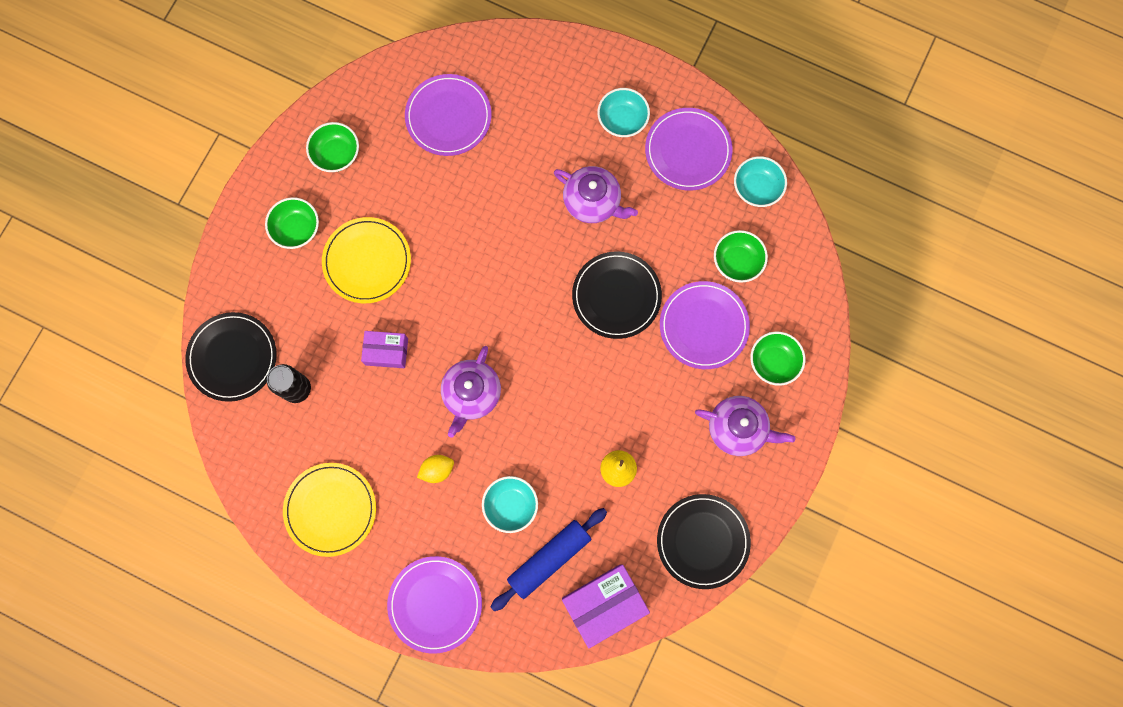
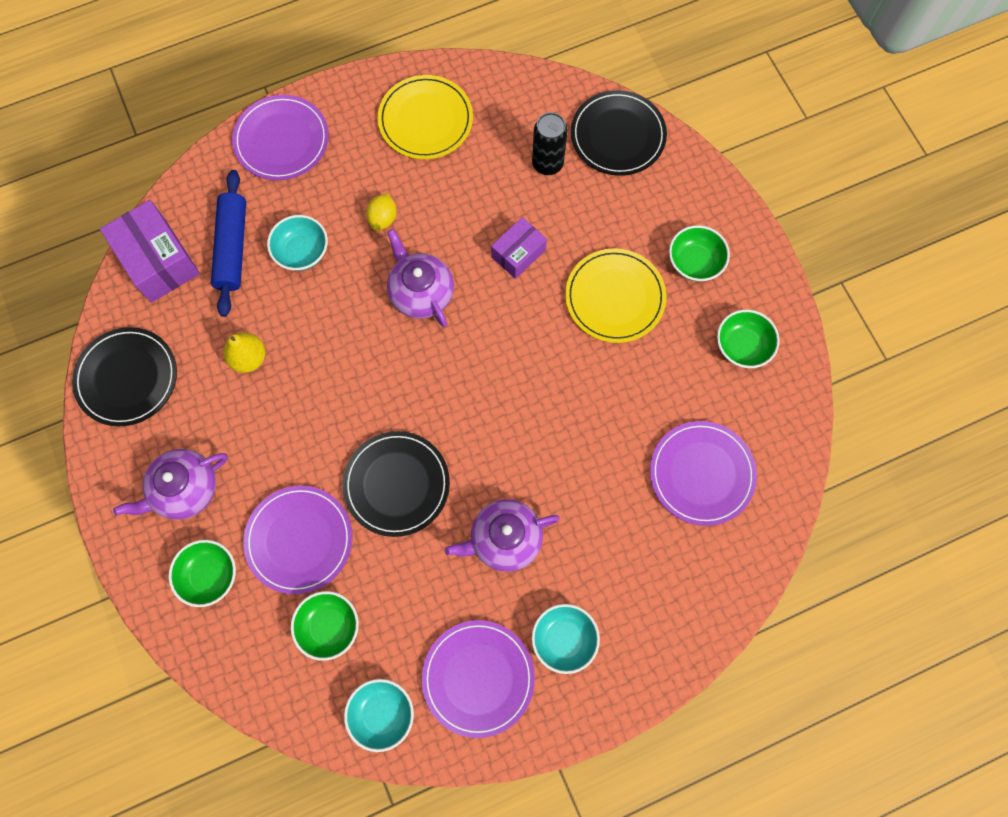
camera: 130 degrees right, 5 degrees down
(604, 604) = (158, 261): purple box -> purple box turned 45 degrees counterclockwise

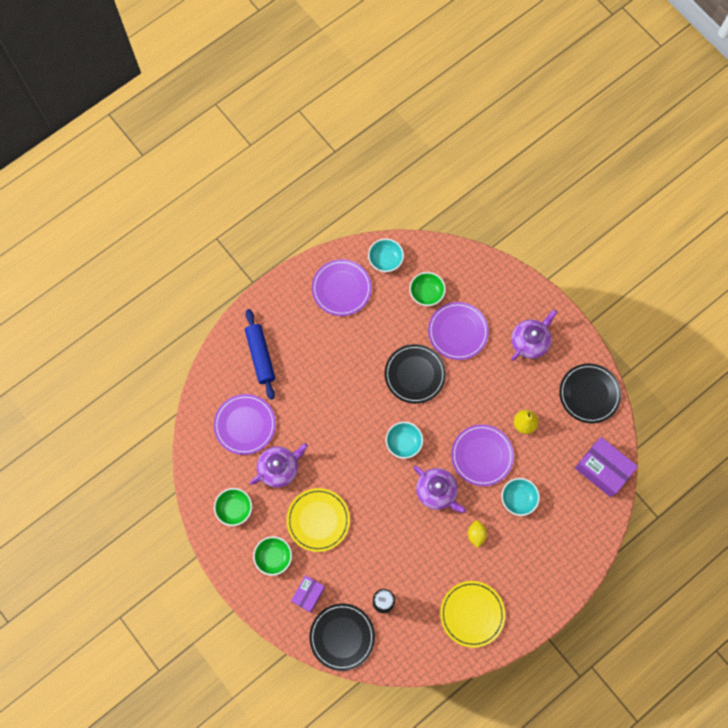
camera: 165 degrees right, 0 degrees up
(209, 575) = (498, 302): green bowl -> none
(232, 247) = (561, 490): blue rolling pin -> blue rolling pin (260, 356)
(281, 140) = (560, 573): purple plate -> purple plate (482, 455)
(504, 539) = (347, 361): purple teapot -> purple teapot (279, 468)
(518, 253) = (384, 533): purple box -> purple box (308, 594)
(564, 639) = (302, 318): turquoise bowl -> turquoise bowl (403, 442)

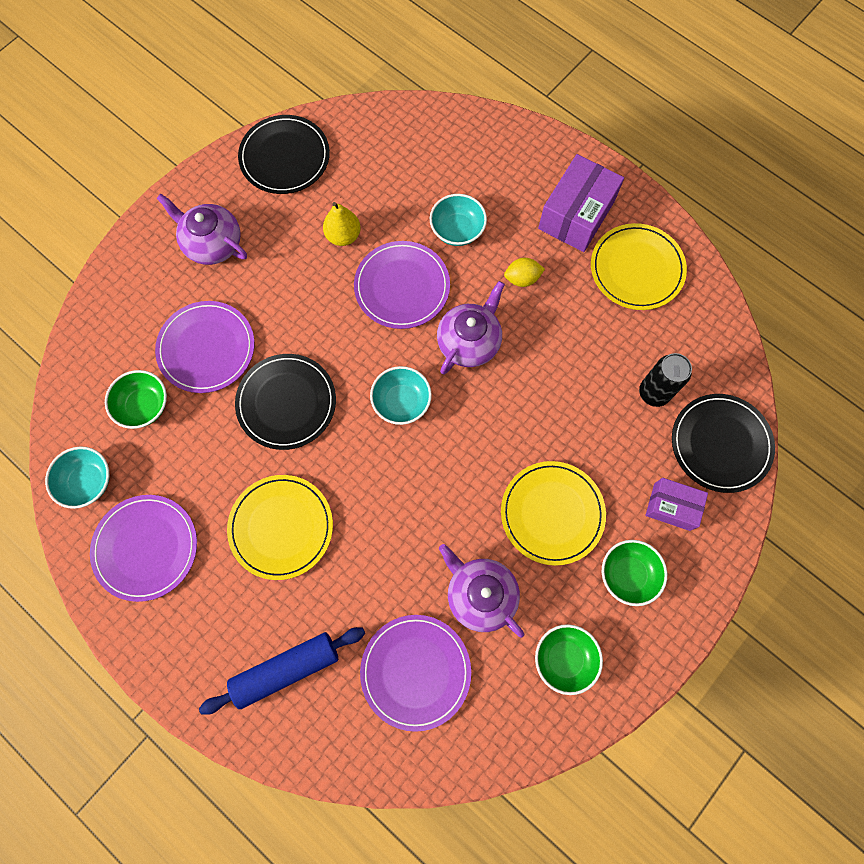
camera: 100 degrees left, 0 degrees up
(339, 362) = (281, 527): none -> yellow plate
(602, 469) = (394, 129): purple box -> purple box (576, 215)

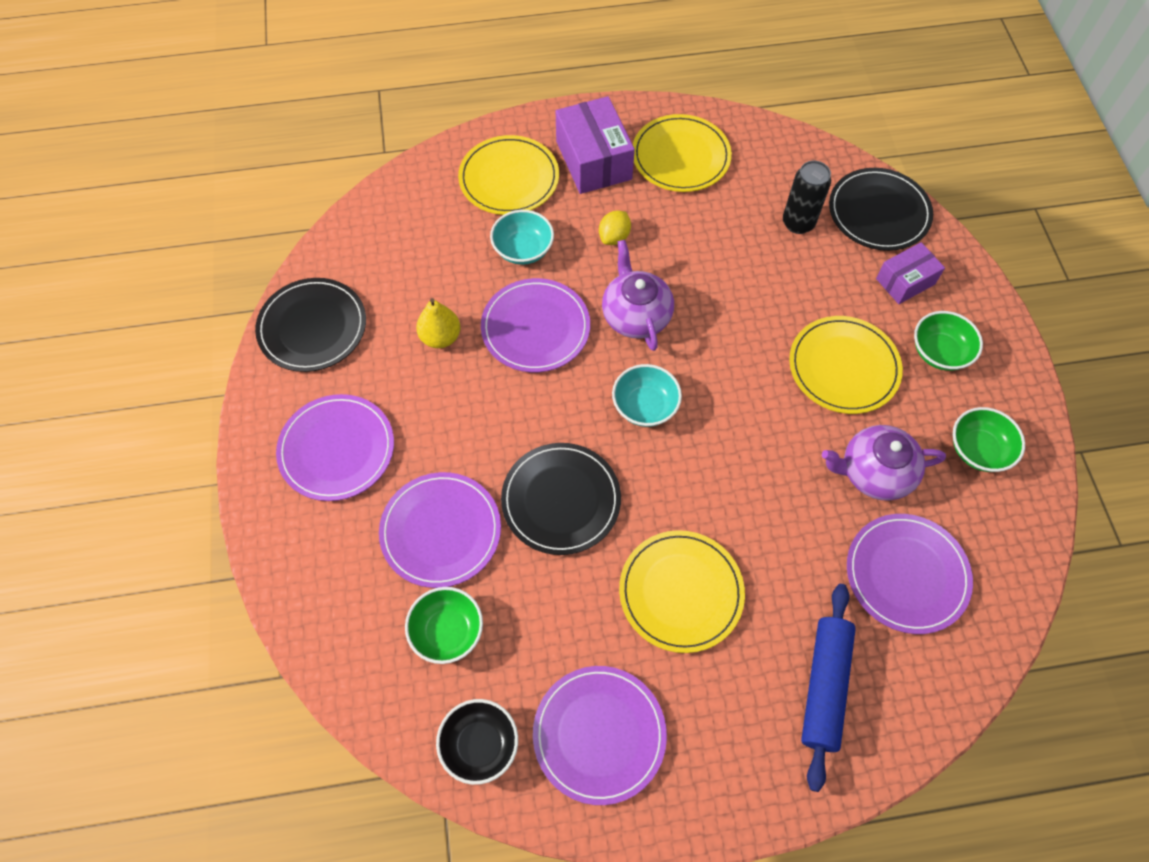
camera: 50 degrees left, 10 degrees down
(87, 482) = (480, 745): turquoise bowl -> black bowl
(212, 243) = (337, 449): purple teapot -> purple plate
(508, 175) = (509, 178): none -> yellow plate

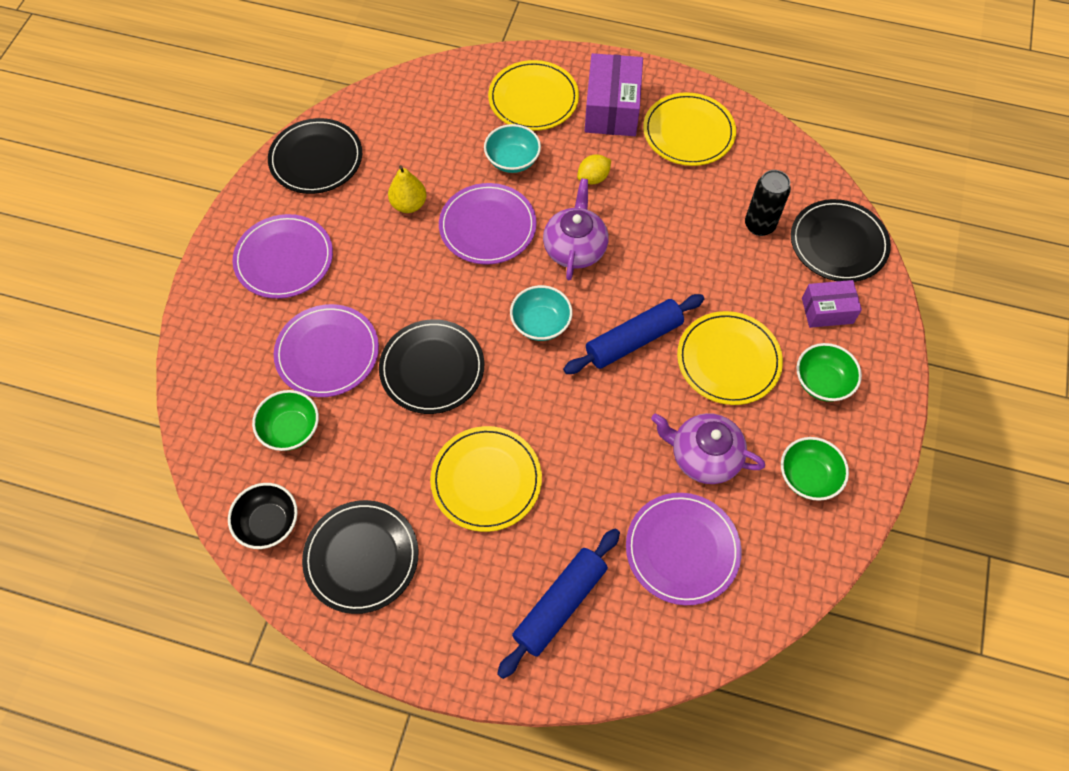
camera: 25 degrees right, 0 degrees up
(599, 734) = (361, 557): purple plate -> black plate
(744, 385) = (633, 340): none -> blue rolling pin

